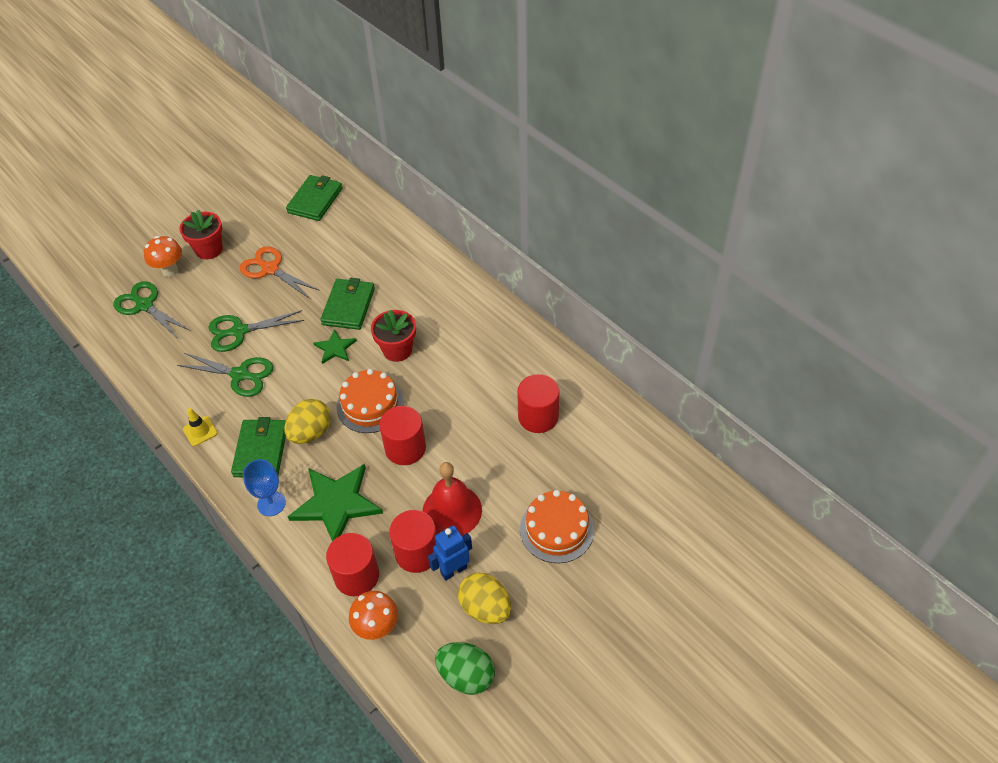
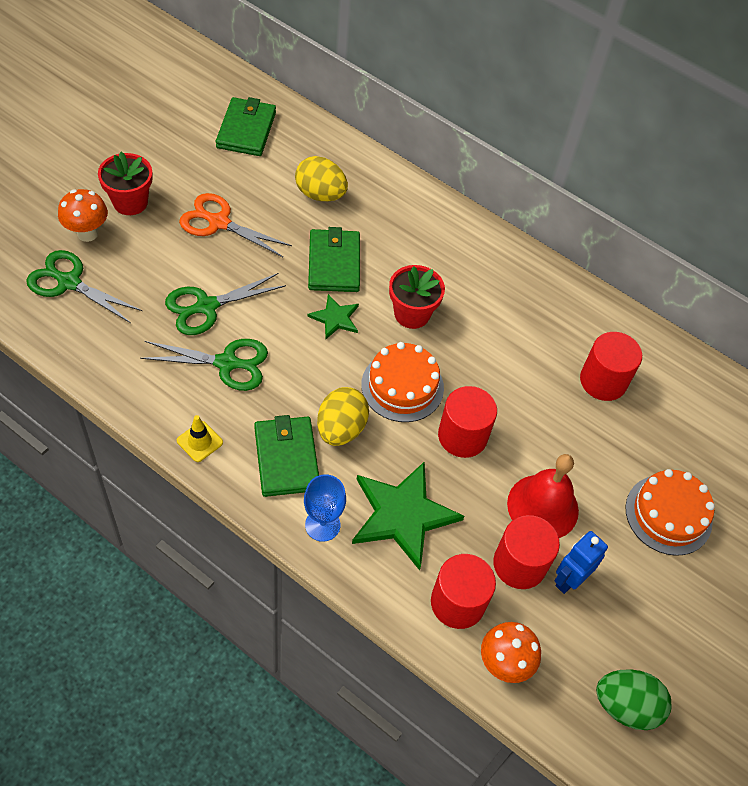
camera: 20 degrees left, 5 degrees up
(485, 608) = (620, 620): yellow egg -> yellow egg (320, 194)

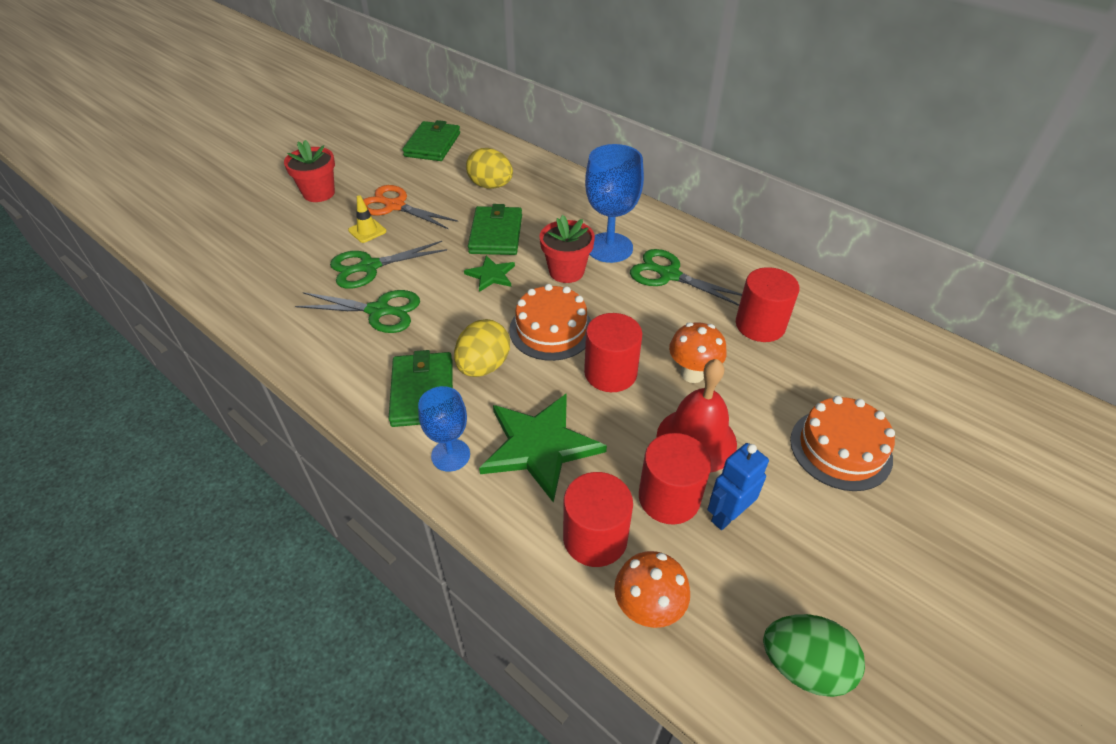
camera: 10 degrees right, 10 degrees down
(69, 282) = (247, 250): green scissors -> green scissors (669, 275)
(87, 233) = (274, 215): orange mushroom -> orange mushroom (692, 374)
(199, 441) = (336, 377): yellow traffic cone -> yellow traffic cone (367, 231)
(454, 283) = (609, 247): none -> blue goblet

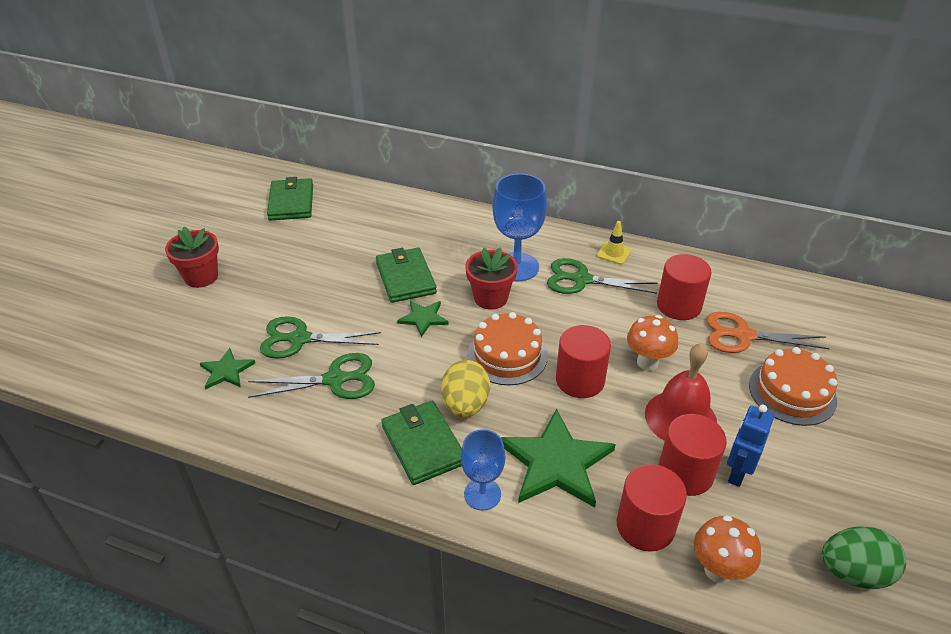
camera: 20 degrees left, 5 degrees down
(292, 279) = (226, 371): none -> green star
(367, 231) = (276, 304): yellow traffic cone -> yellow traffic cone (614, 253)
(369, 267) = (300, 339): green scissors -> green scissors turned 45 degrees clockwise
(395, 206) = (289, 273): orange scissors -> orange scissors (743, 335)
(491, 186) = (373, 232): yellow egg -> none

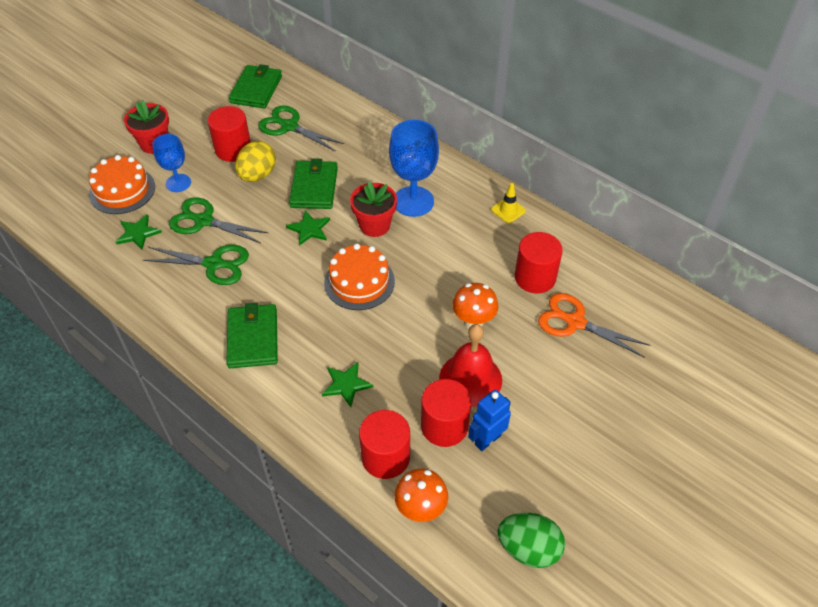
camera: 20 degrees right, 10 degrees up
(465, 405) = (302, 315): yellow egg -> yellow egg (257, 175)
(482, 494) = (276, 392): blue goblet -> blue goblet (178, 183)
(556, 462) = (346, 384): green star -> green star, size x0.52
(580, 380) = (406, 321): red cylinder -> red cylinder (233, 149)
(581, 280) = (463, 229): green scissors -> green scissors (289, 126)
(792, 392) = (583, 386): orange cake -> orange cake (122, 190)

